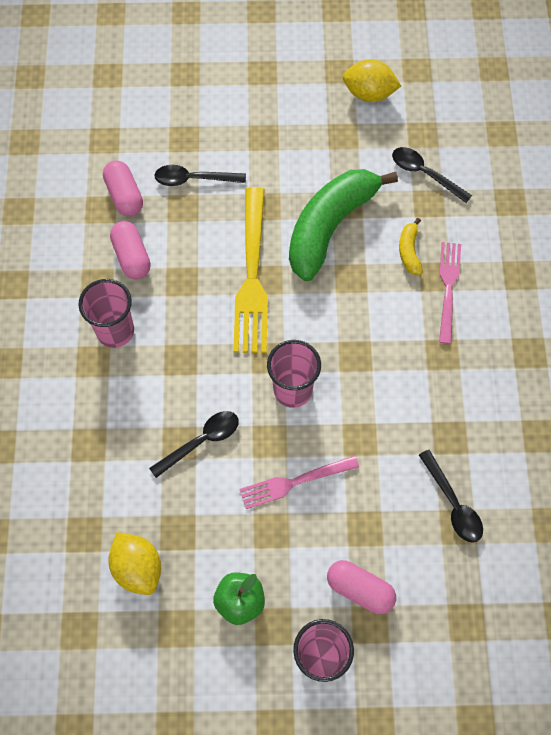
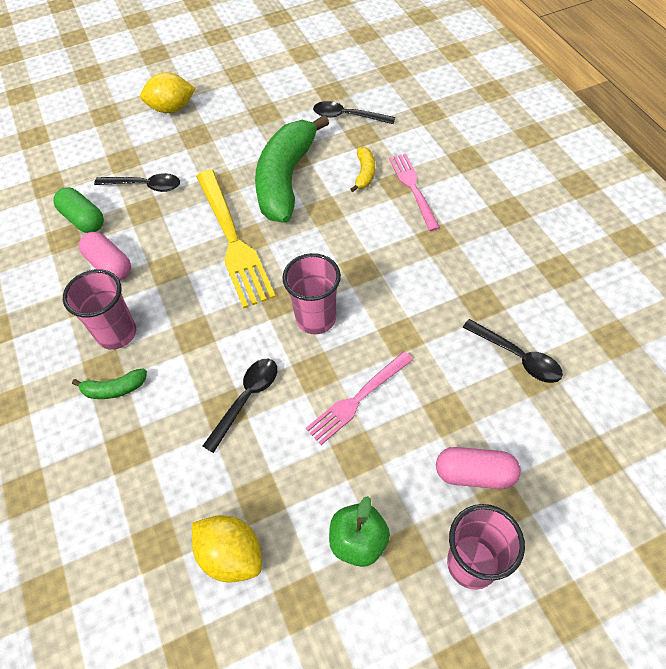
camera: 20 degrees left, 10 degrees down
(96, 384) = (114, 389): none -> green banana
(124, 195) = (83, 219): pink capsule -> green capsule
(193, 179) = (145, 186): black spoon -> black spoon turned 150 degrees counterclockwise
(369, 94) = (272, 79): yellow lemon -> yellow lemon (171, 108)
(409, 251) = (364, 173): yellow banana -> yellow banana turned 150 degrees counterclockwise

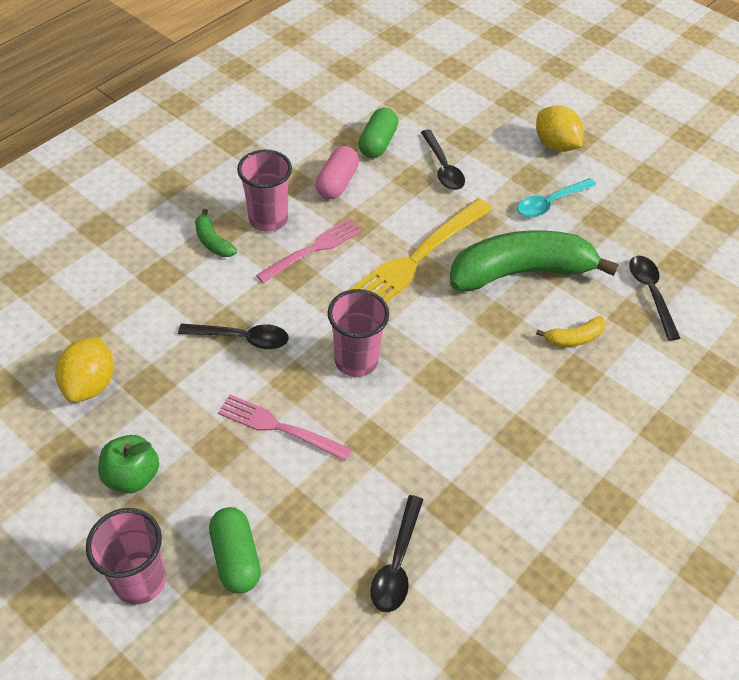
camera: 60 degrees right, 5 degrees down
(229, 135) = (550, 203): none -> turquoise spoon
(413, 188) = (581, 391): pink fork -> pink fork (313, 249)
(474, 474) = (235, 557): pink capsule -> green capsule

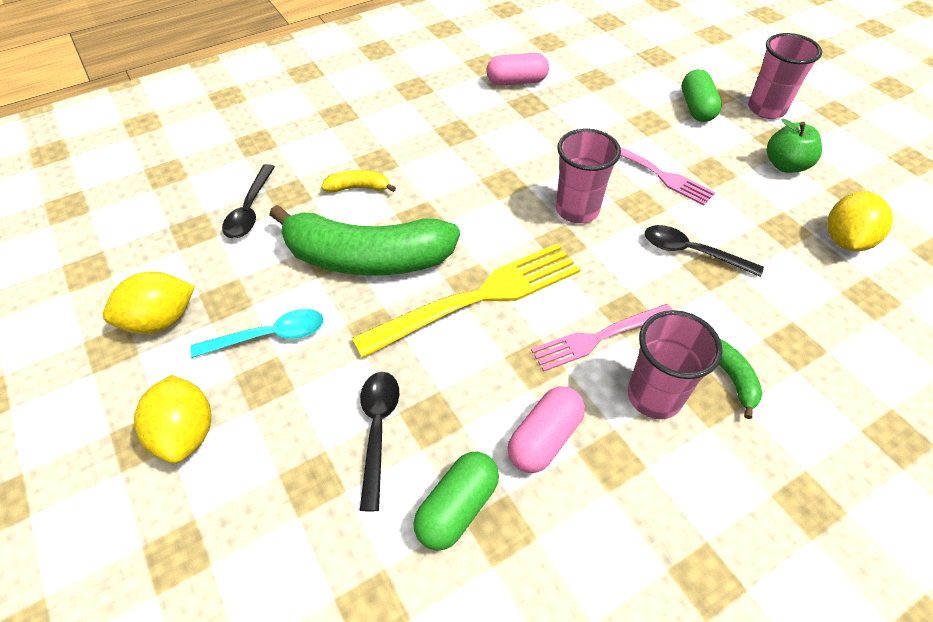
camera: 160 degrees left, 0 degrees up
(397, 563) = (580, 86): black spoon -> none
(485, 550) = (516, 81): none -> pink capsule
(633, 197) = (160, 320): none -> yellow lemon

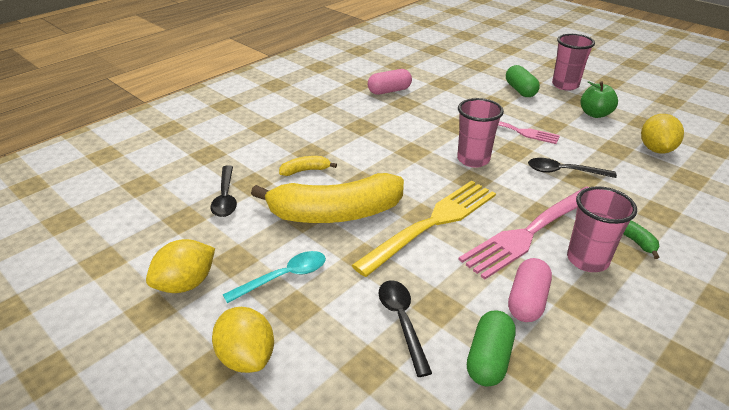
camera: 15 degrees left, 15 degrees down
(366, 258) = (335, 213): green banana -> yellow banana
(599, 337) = (531, 232): pink fork -> pink fork, size x1.64

